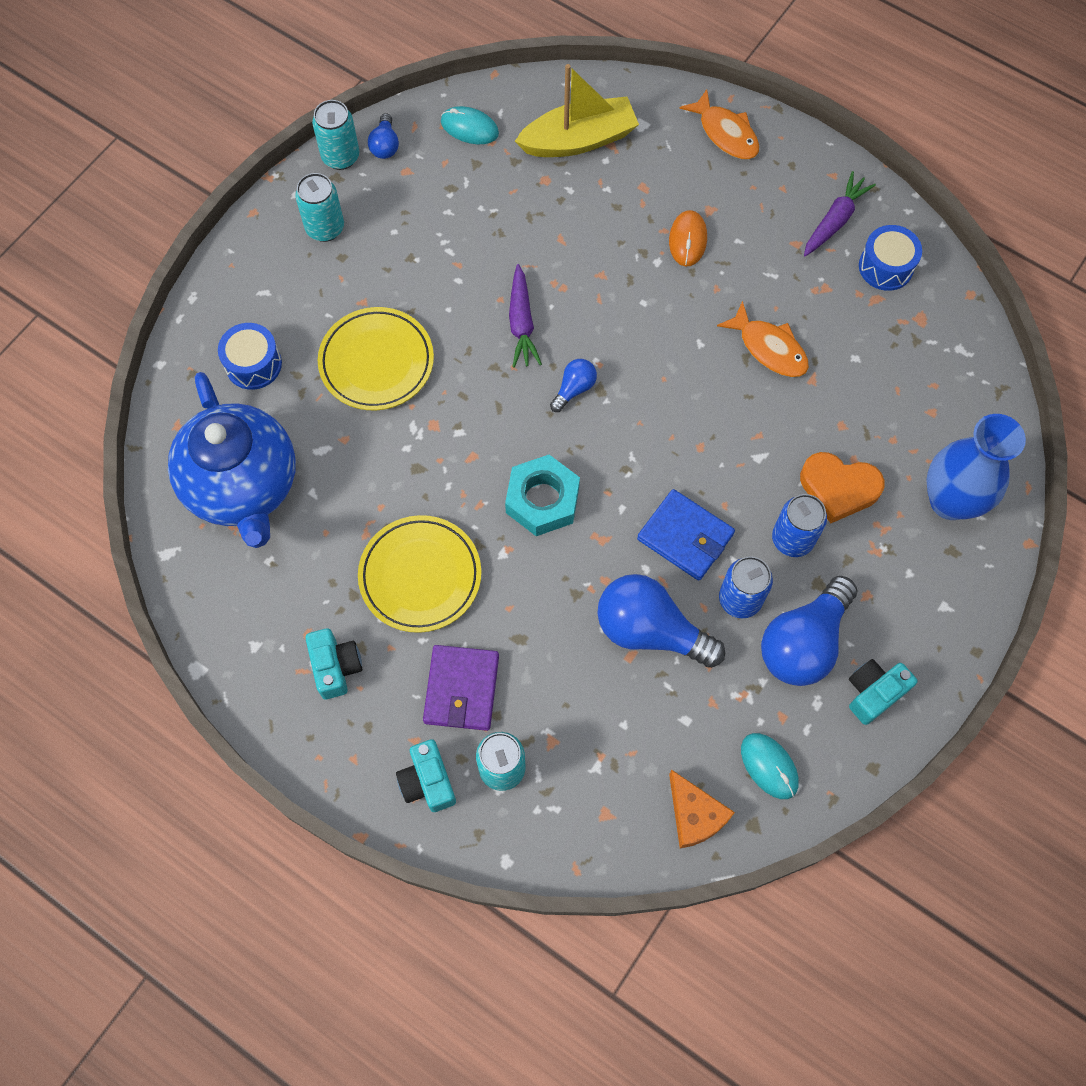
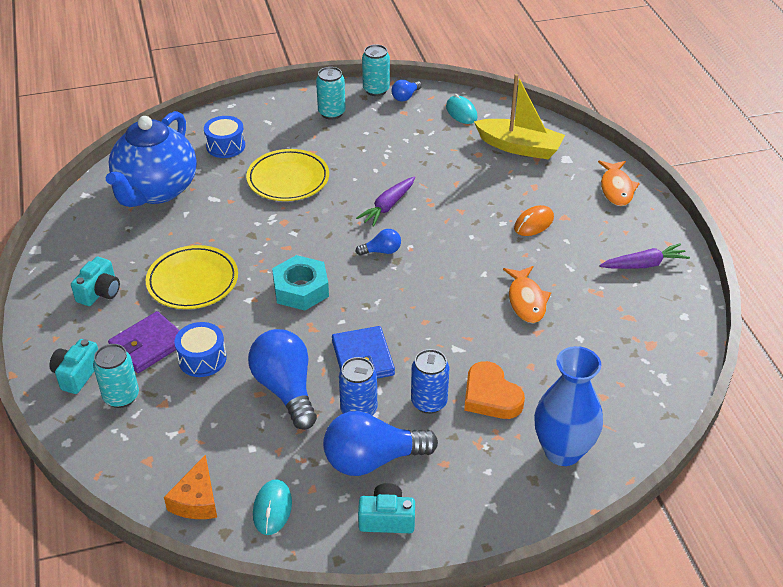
camera: 40 degrees right, 25 degrees down
(886, 267) = (654, 305): blue drum -> blue drum (202, 359)

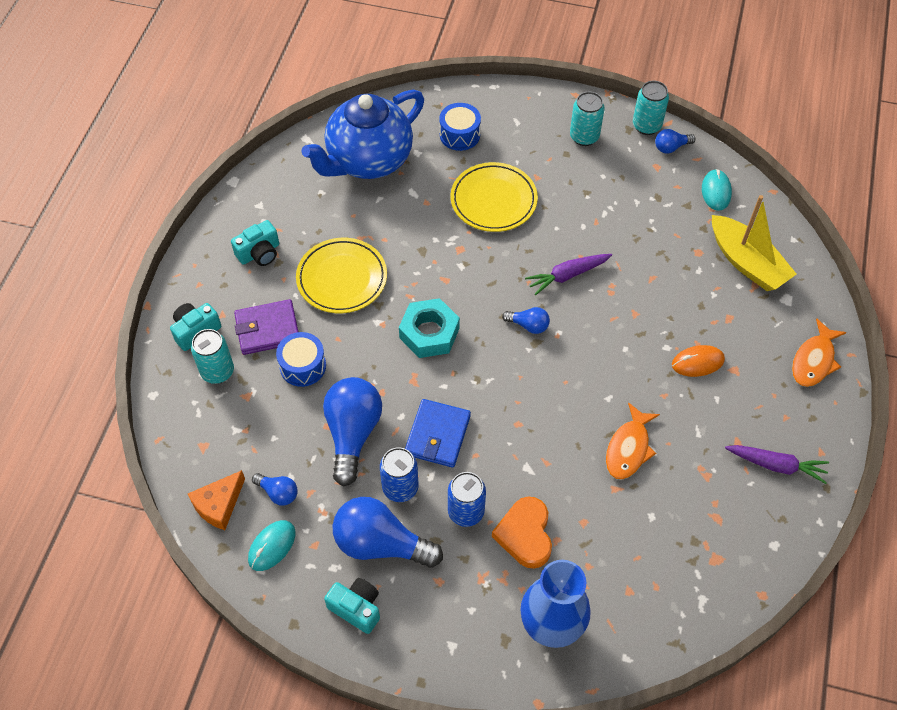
camera: 30 degrees right, 15 degrees up
(248, 464) = (278, 493): none -> blue light bulb

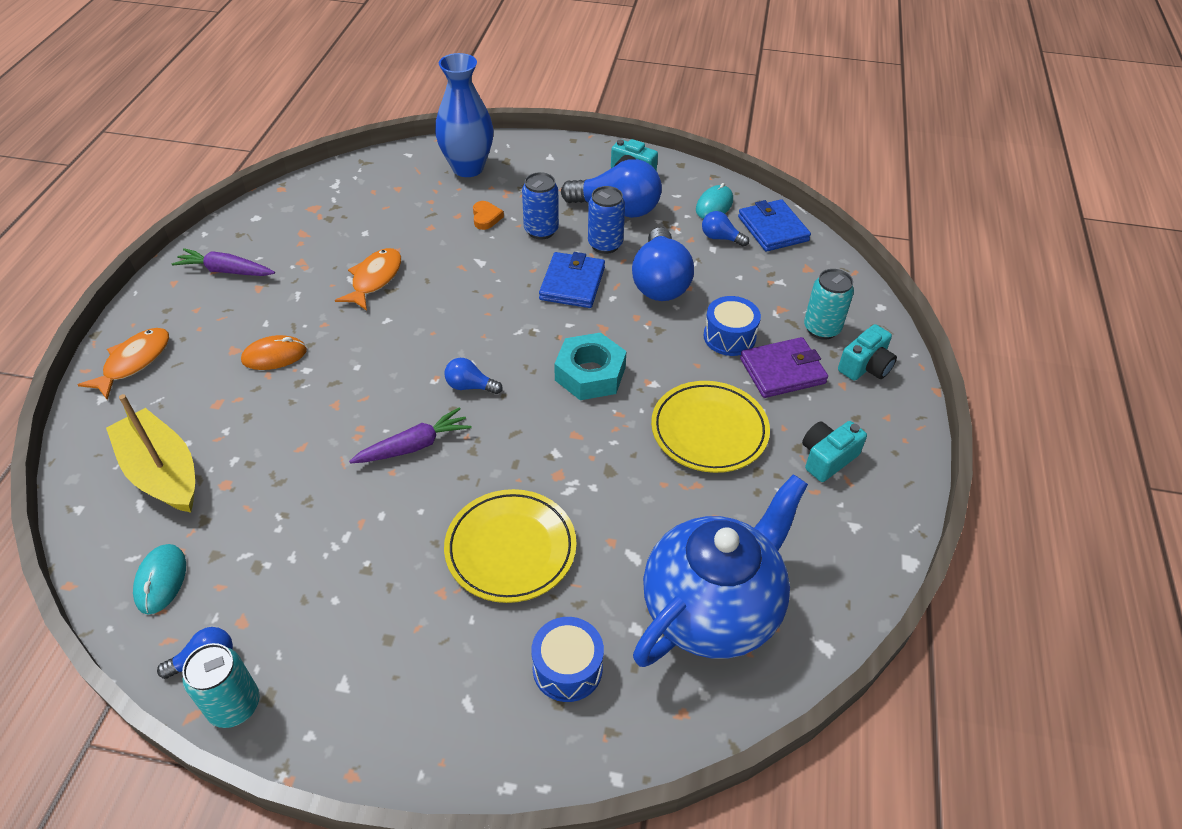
camera: 175 degrees right, 10 degrees down
(219, 505) = (773, 229): orange cheese -> blue wallet
(525, 535) = (486, 218): orange heart -> orange heart, size x0.56
(584, 137) = (351, 675): turquoise can -> none

